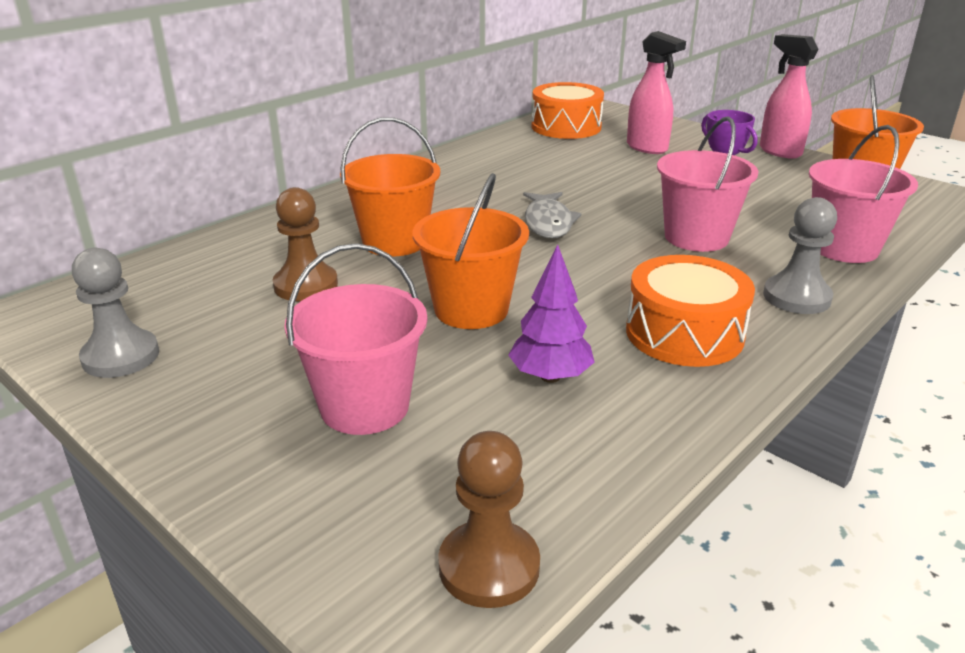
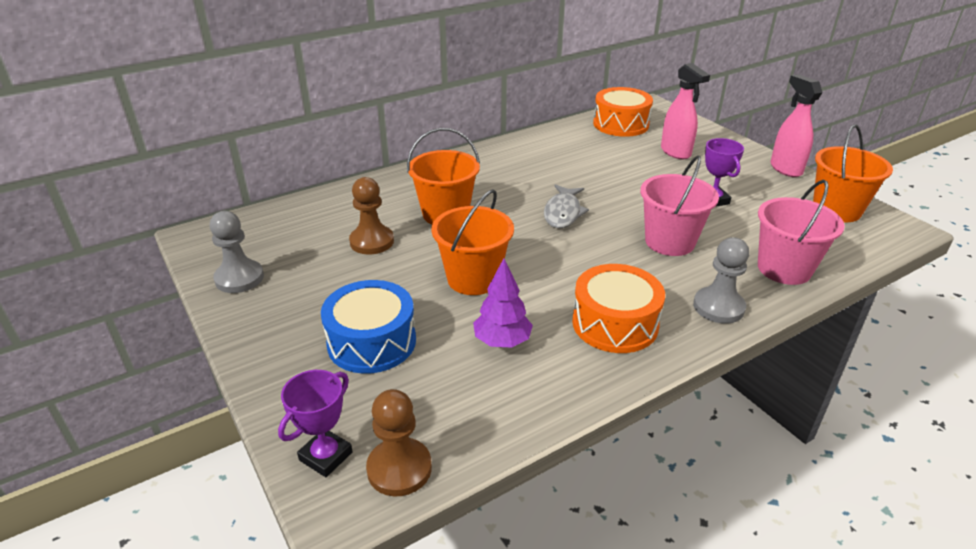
camera: 15 degrees right, 5 degrees up
(364, 406) = (372, 342): pink bucket -> blue drum
(366, 572) = (326, 456): none -> purple trophy

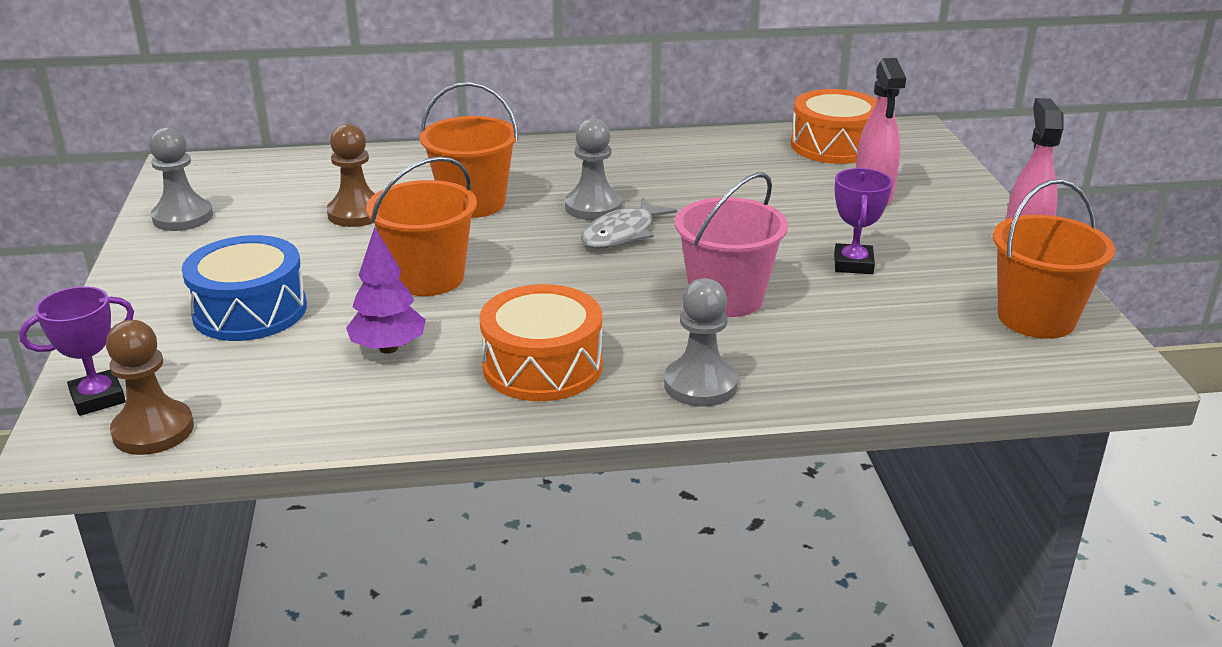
camera: 25 degrees right, 5 degrees down
(525, 198) = (593, 207): none -> grey pawn
(784, 269) = (852, 367): pink bucket -> none

